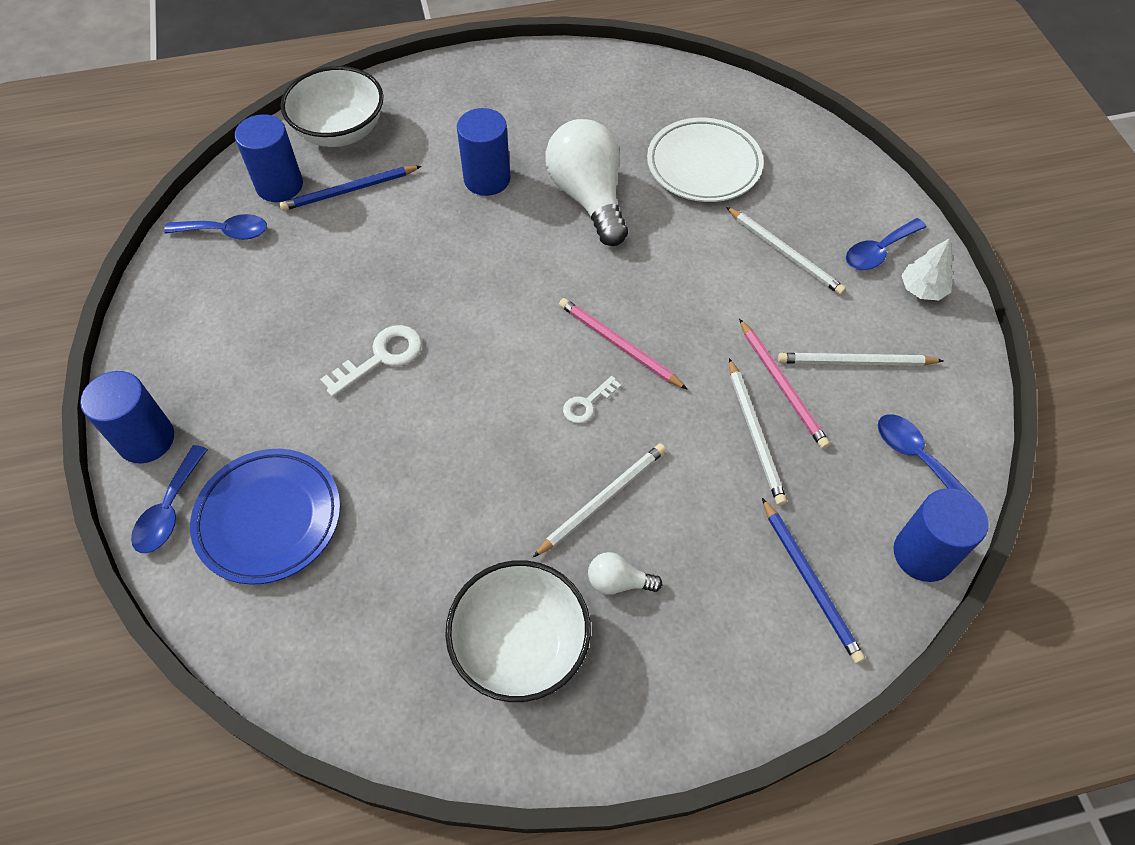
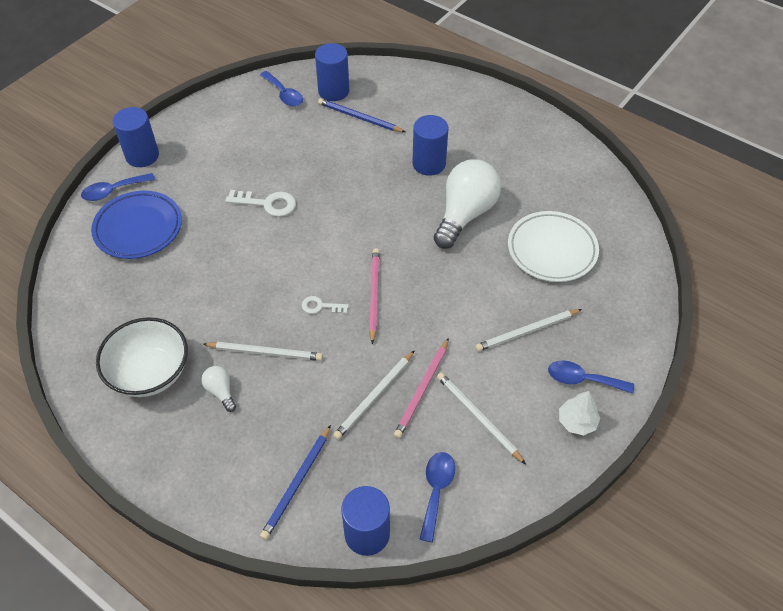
camera: 50 degrees right, 5 degrees down
(340, 131) = (394, 87): white bowl -> none
(785, 253) = (526, 331): white pencil -> white pencil turned 60 degrees clockwise

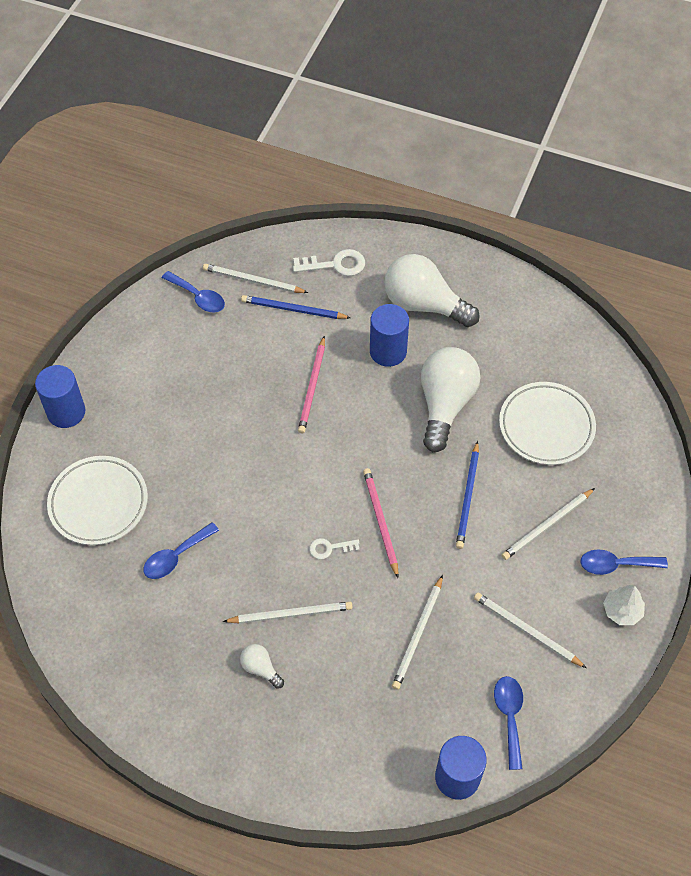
camera: 15 degrees left, 5 degrees up
(113, 191) = (51, 464): blue spoon -> blue spoon (176, 556)
(138, 228) = (98, 503): blue plate -> white plate
(150, 373) = (179, 667): white bowl -> none
(267, 204) = (230, 440): white key -> white key (335, 265)
(297, 484) = (372, 745): blue pencil -> blue pencil (467, 497)
(333, 91) = (253, 281): blue cylinder -> white pencil
(422, 390) = (463, 615): pink pencil -> pink pencil (312, 387)
(473, 135) = (424, 305): none -> white light bulb

